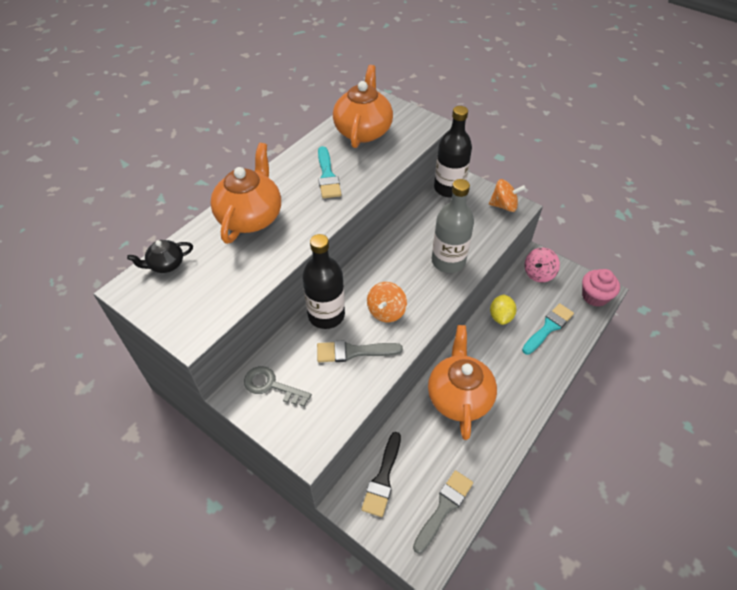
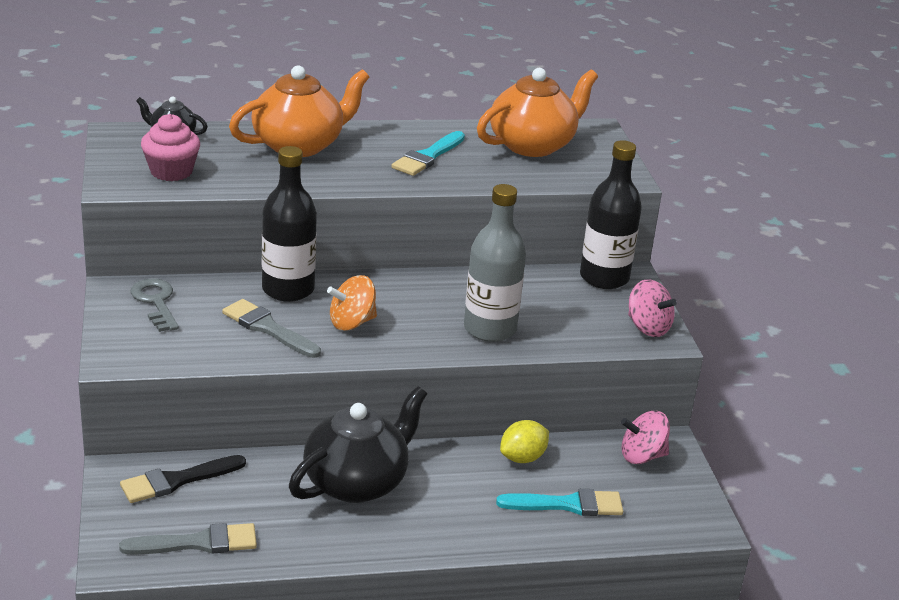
camera: 40 degrees right, 20 degrees down
(459, 396) = (357, 482): orange teapot -> black teapot
(504, 206) = (648, 327): orange spinning top -> pink spinning top
(594, 296) = (684, 521): pink cupcake -> pink cupcake (171, 171)

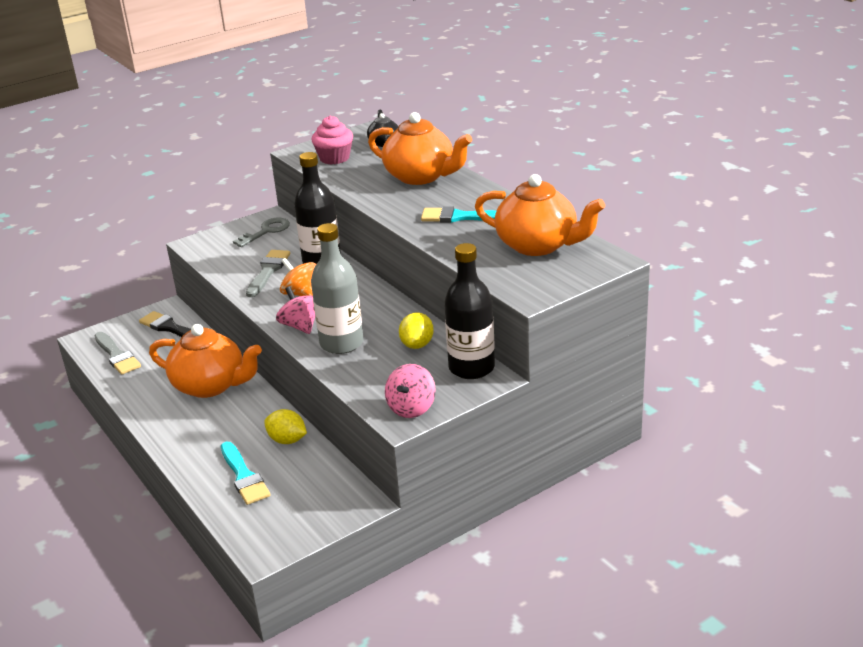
camera: 70 degrees right, 0 degrees up
(357, 482) = (210, 385): black teapot -> orange teapot
(535, 290) = (417, 345): none -> yellow lemon
(642, 456) = (333, 494): pink spinning top -> pink spinning top (300, 326)

